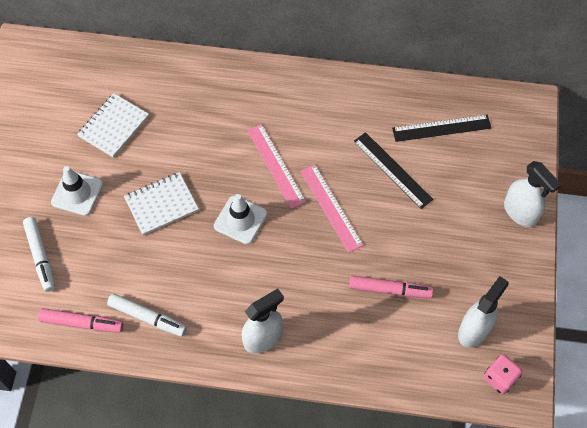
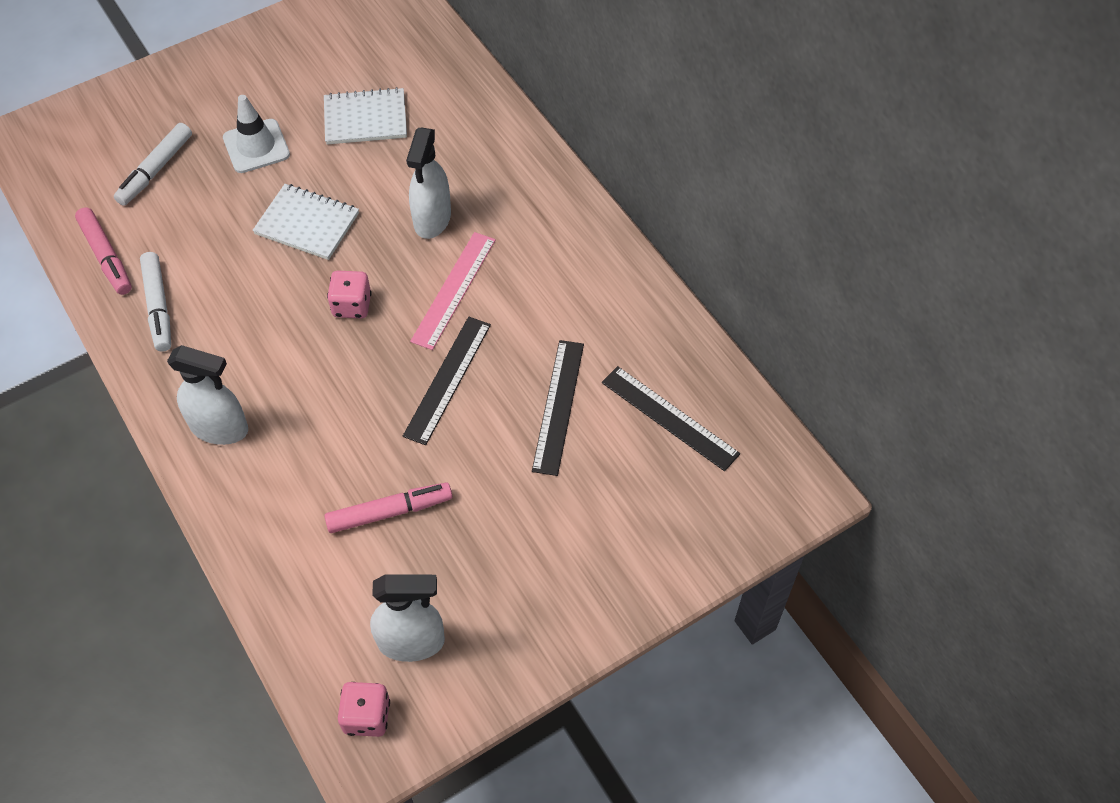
camera: 50 degrees right, 5 degrees down
(240, 220) = (352, 305): white traffic cone -> pink dice
(331, 207) = (448, 379): pink ruler -> black ruler
(389, 289) = (389, 512): pink marker -> pink marker turned 75 degrees counterclockwise
(520, 212) = (631, 585): white spray bottle -> white spray bottle (432, 219)

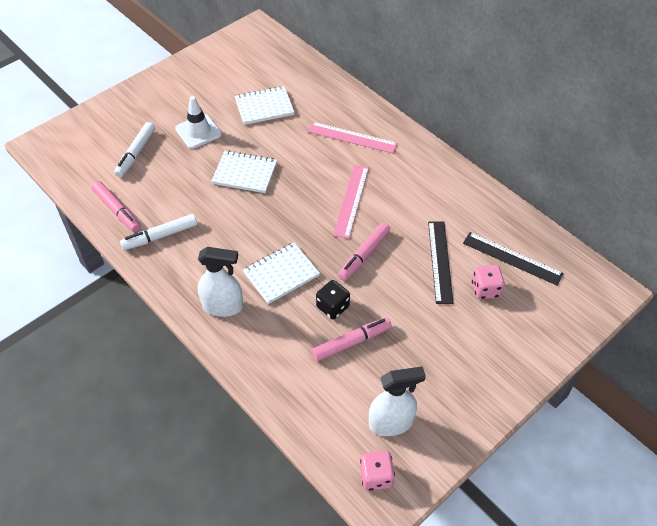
camera: 10 degrees left, 5 degrees down
(158, 306) = (160, 236): white marker -> white marker turned 90 degrees clockwise
(317, 391) = (281, 274): none -> white notebook
(352, 305) = (288, 218): pink dice -> pink dice (485, 289)
(378, 453) = (333, 307): none -> black dice
(432, 219) = (325, 160): white spray bottle -> none
(448, 379) = (364, 255): black ruler -> pink marker
(484, 187) = (352, 137): none -> pink ruler

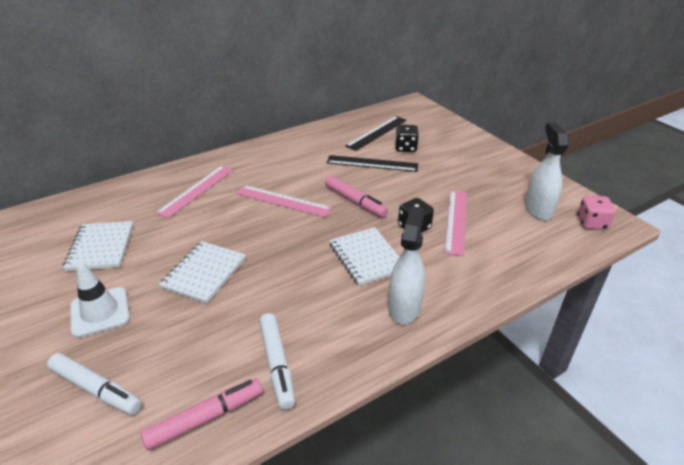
camera: 80 degrees left, 15 degrees down
(351, 342) = (456, 221): pink marker -> pink ruler
(485, 289) = (405, 148): pink dice -> black dice

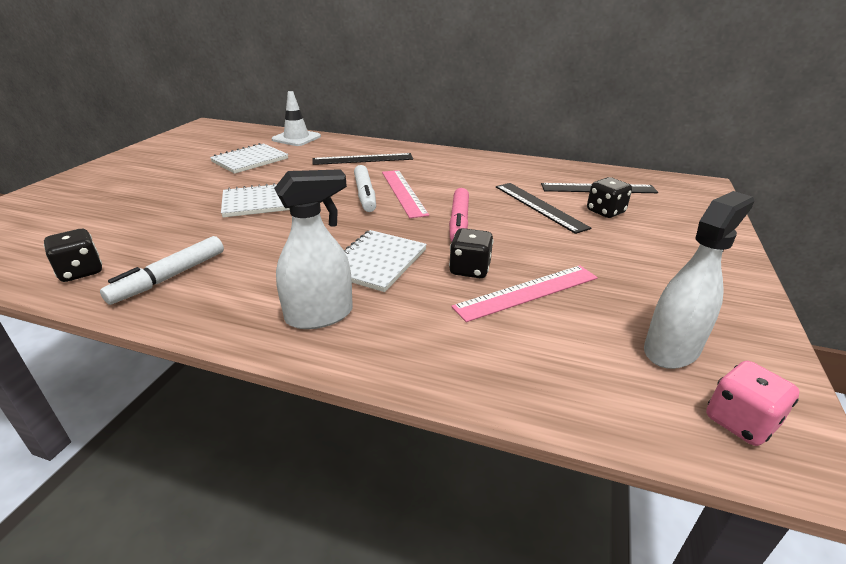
camera: 50 degrees right, 5 degrees down
(96, 389) = (93, 219): white marker -> white marker (365, 194)
(100, 312) = (178, 188): white traffic cone -> white traffic cone (296, 138)
(196, 190) = (363, 159): pink ruler -> black ruler
(205, 418) = (81, 272): pink marker -> black dice

